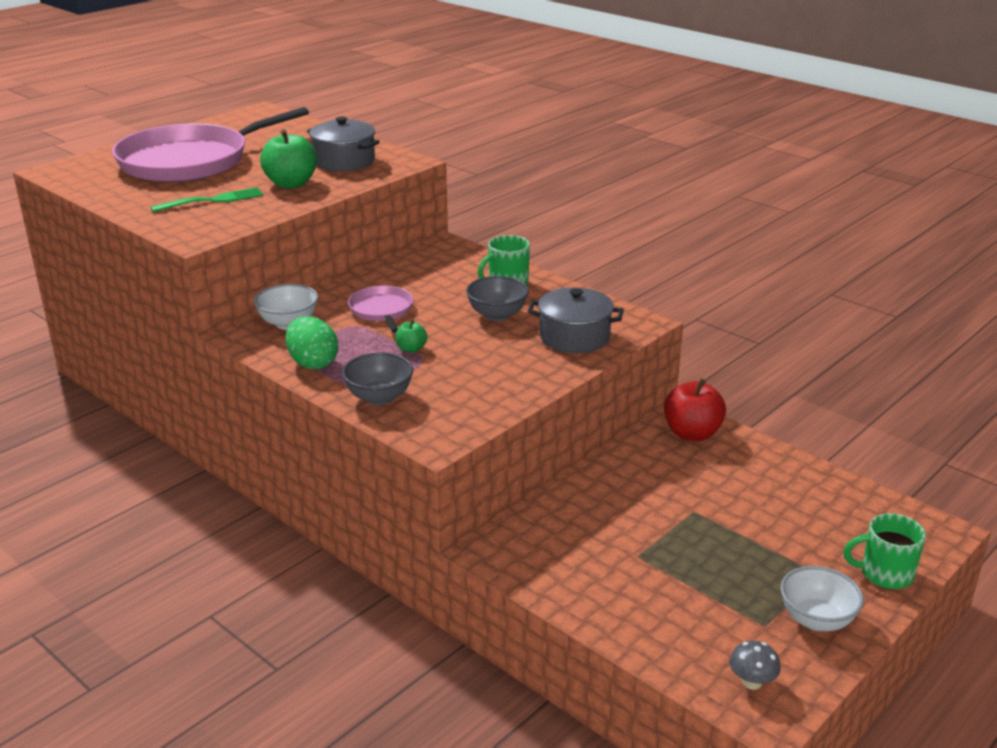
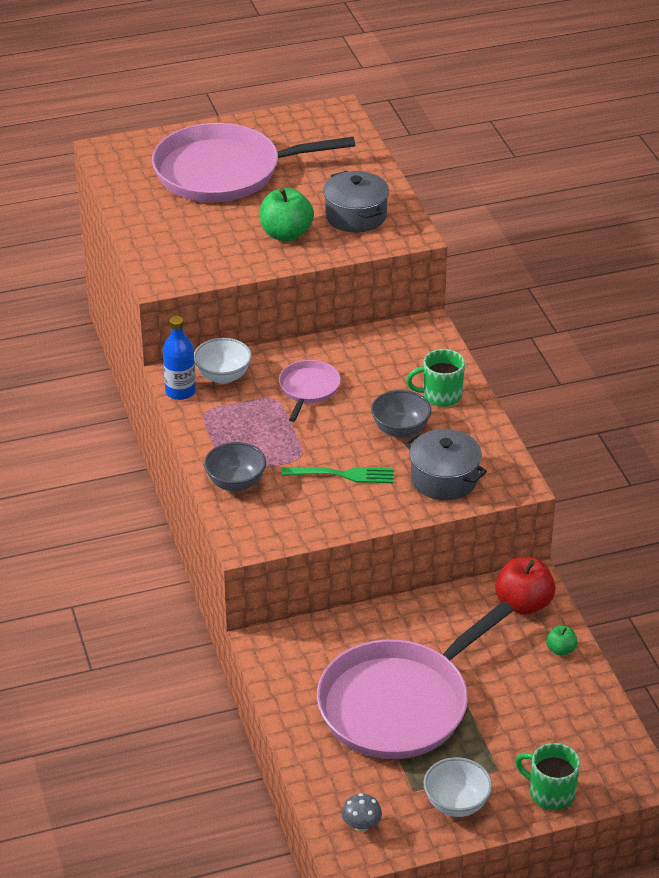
camera: 30 degrees right, 10 degrees up
(213, 200) = (207, 235): green fork -> green fork (343, 474)
(254, 345) = (180, 391): none -> blue bottle
(313, 363) = (211, 428): green egg -> none
(411, 349) = (299, 441): green apple -> green apple (560, 650)
(670, 553) = (399, 704): none -> pink pan

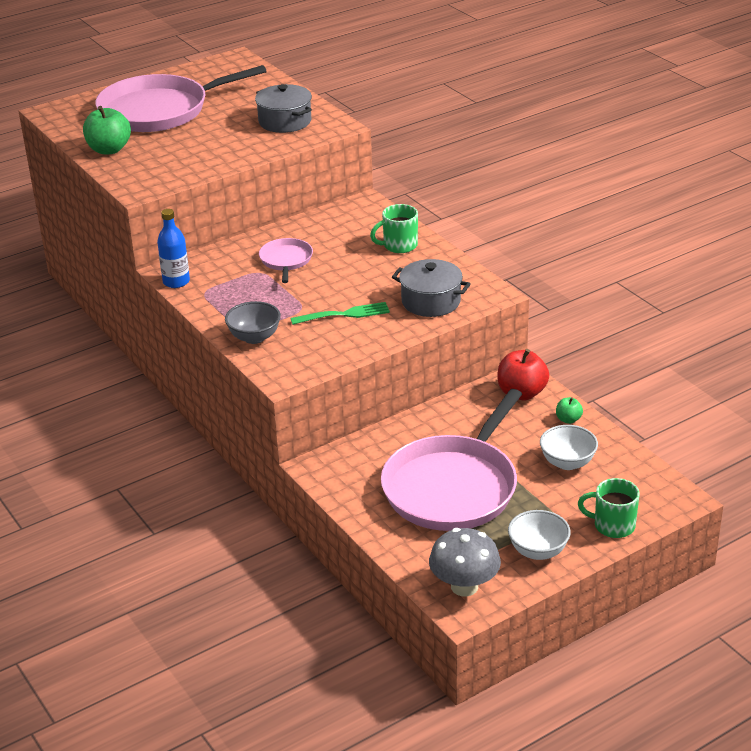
camera: 15 degrees left, 5 degrees down
(223, 376) = (208, 265): white bowl -> white bowl (567, 462)
(286, 234) = (232, 142): green apple -> green apple (109, 149)
(361, 825) = (464, 586): grey mushroom -> grey mushroom, size x1.91
(400, 430) = (377, 275): grey bowl -> none

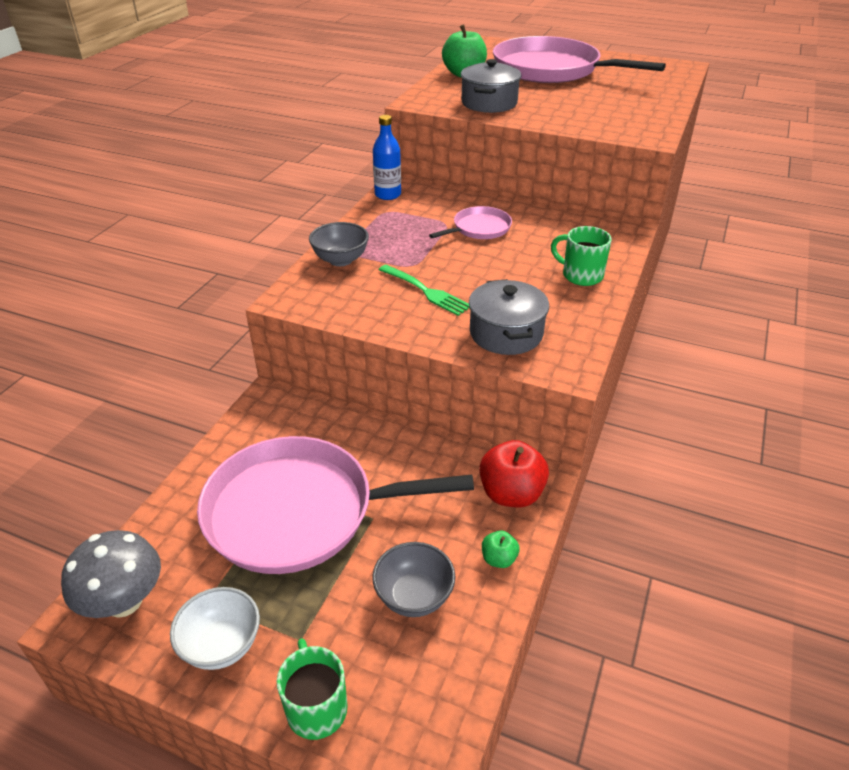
camera: 55 degrees right, 5 degrees up
(285, 121) = (618, 115): grey pot -> grey pot (489, 103)
(567, 462) = (414, 596): white bowl -> grey bowl

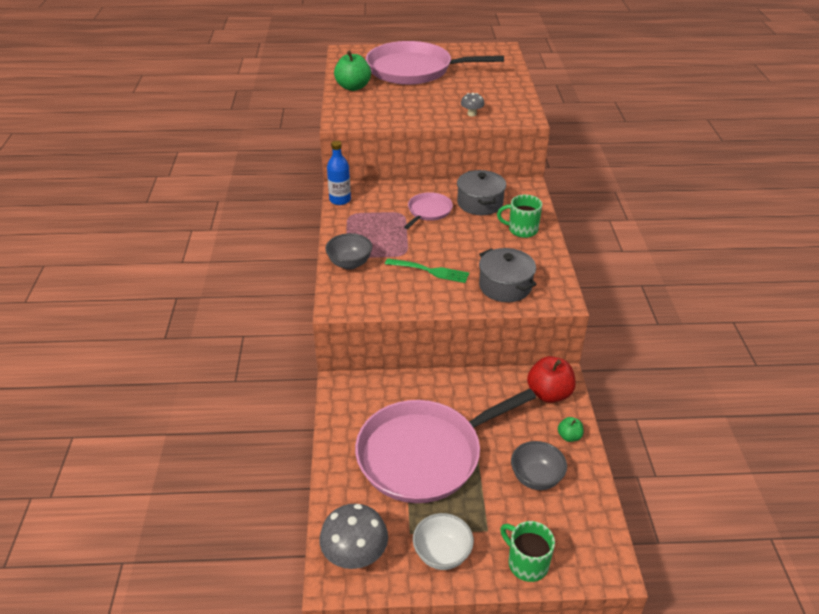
camera: 25 degrees left, 0 degrees up
(489, 103) = (394, 111): grey pot -> grey pot (480, 203)
(582, 121) = (472, 114): none -> grey mushroom

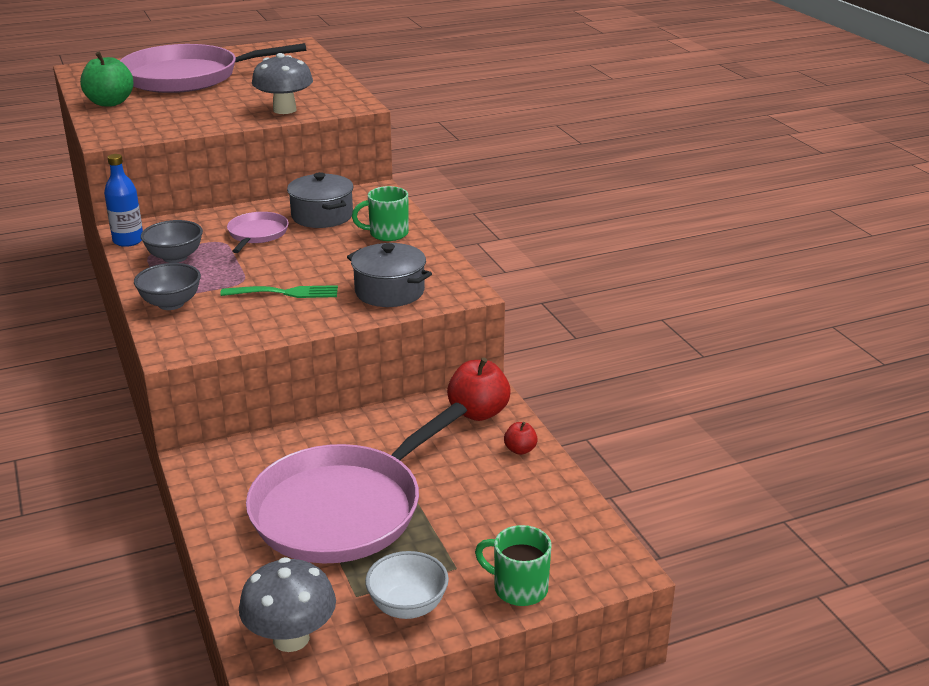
camera: 20 degrees left, 10 degrees down
(472, 114) = (284, 110): grey mushroom -> grey mushroom, size x1.91
(536, 478) = (496, 500): grey bowl -> grey bowl (175, 257)
(569, 436) = (520, 450): green apple -> red apple

